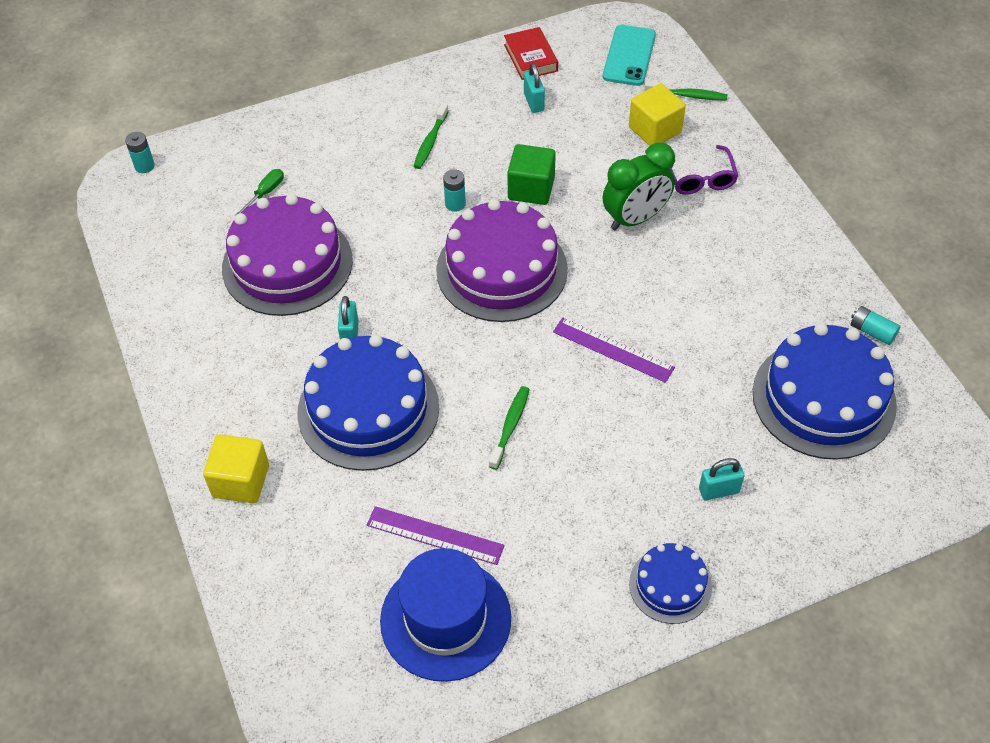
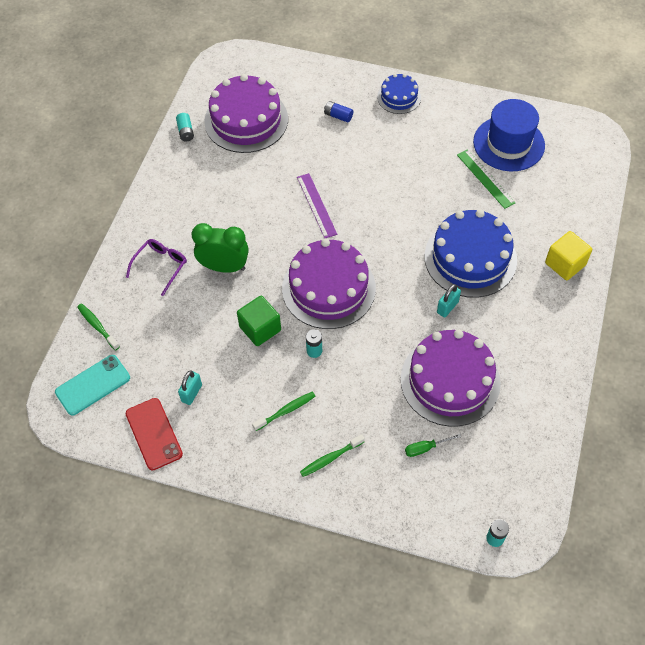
camera: 140 degrees left, 5 degrees up
(435, 535) = (485, 178): purple ruler -> green ruler
(510, 426) = (405, 203): green toothbrush -> green toothbrush (330, 458)
(530, 58) = (154, 434): red book -> red phone
(655, 130) = (146, 316): yellow cube -> none
(719, 491) = (338, 116): turquoise padlock -> blue battery
(823, 398) = (246, 120): blue cake -> purple cake

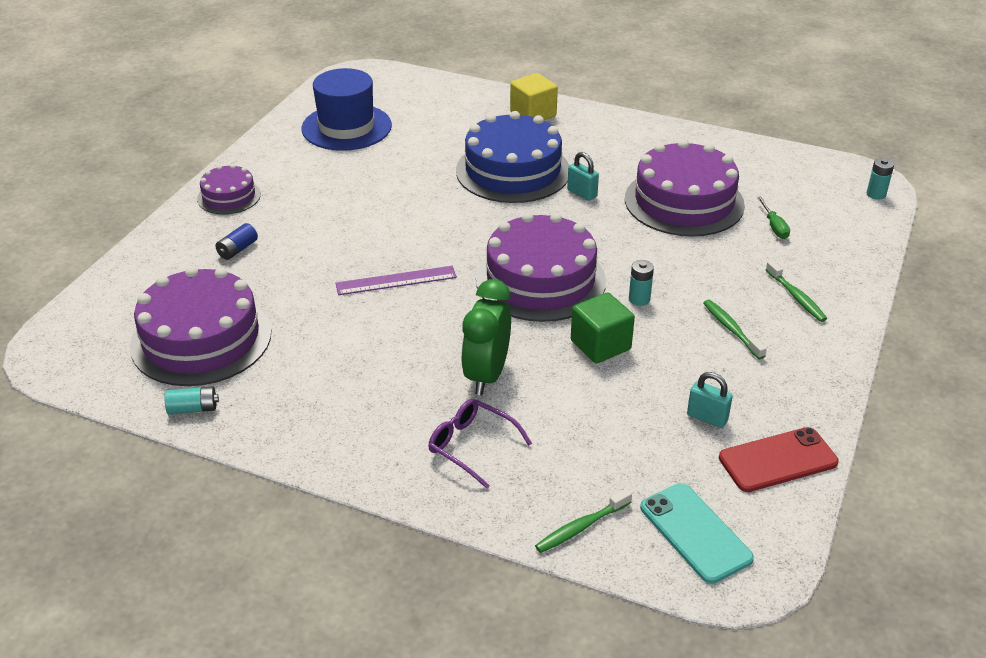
camera: 85 degrees left, 20 degrees down
(399, 97) = (229, 196): blue cake -> purple cake
(485, 178) = (395, 148): green ruler -> none

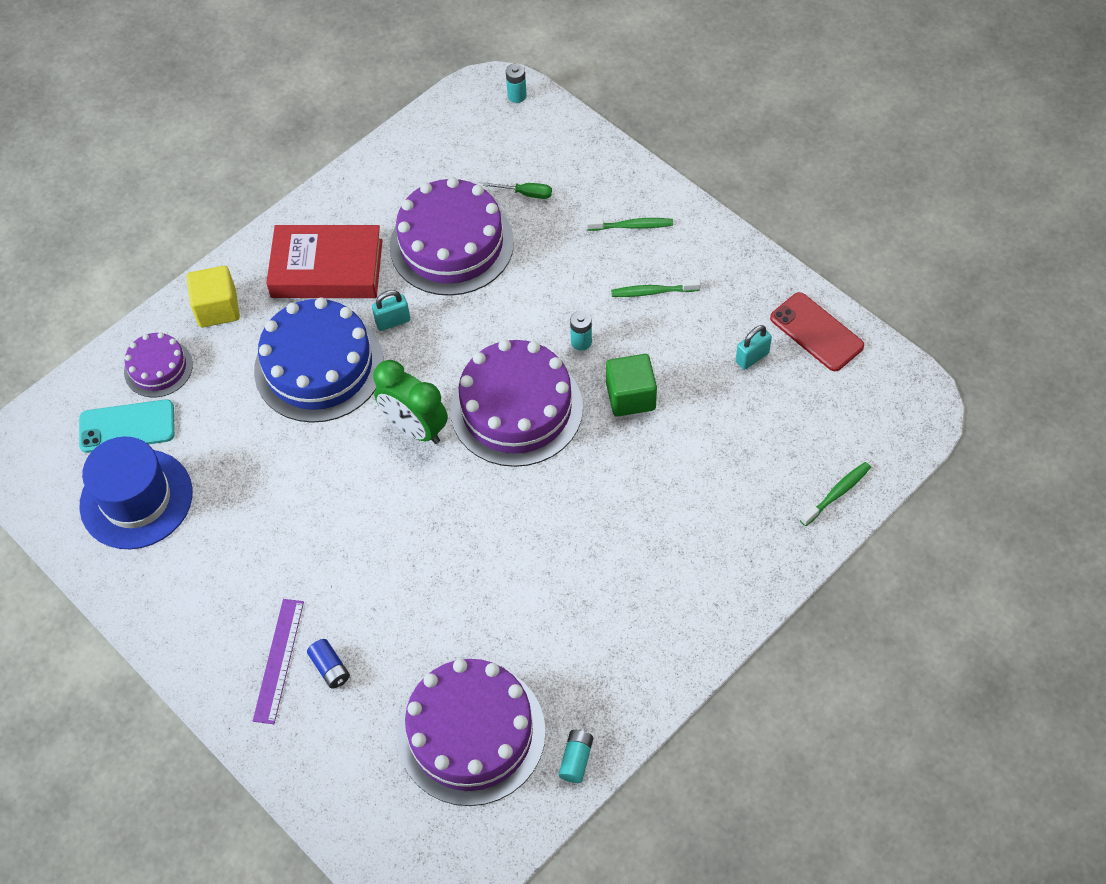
camera: 65 degrees left, 20 degrees up
(229, 196) = (218, 656): purple cake -> purple cake (158, 368)
(396, 280) = (458, 531): purple ruler -> purple ruler (279, 660)
(472, 446) = (718, 540): purple glasses -> none
(486, 375) = (633, 499): green clock -> green clock (415, 428)
(581, 527) = (837, 493): green toothbrush -> green toothbrush turned 120 degrees counterclockwise
(608, 150) = (327, 268): none -> red book
(695, 533) = (869, 419): turquoise phone -> turquoise phone (127, 427)
(777, 460) = (816, 332): red phone -> red phone turned 45 degrees counterclockwise

